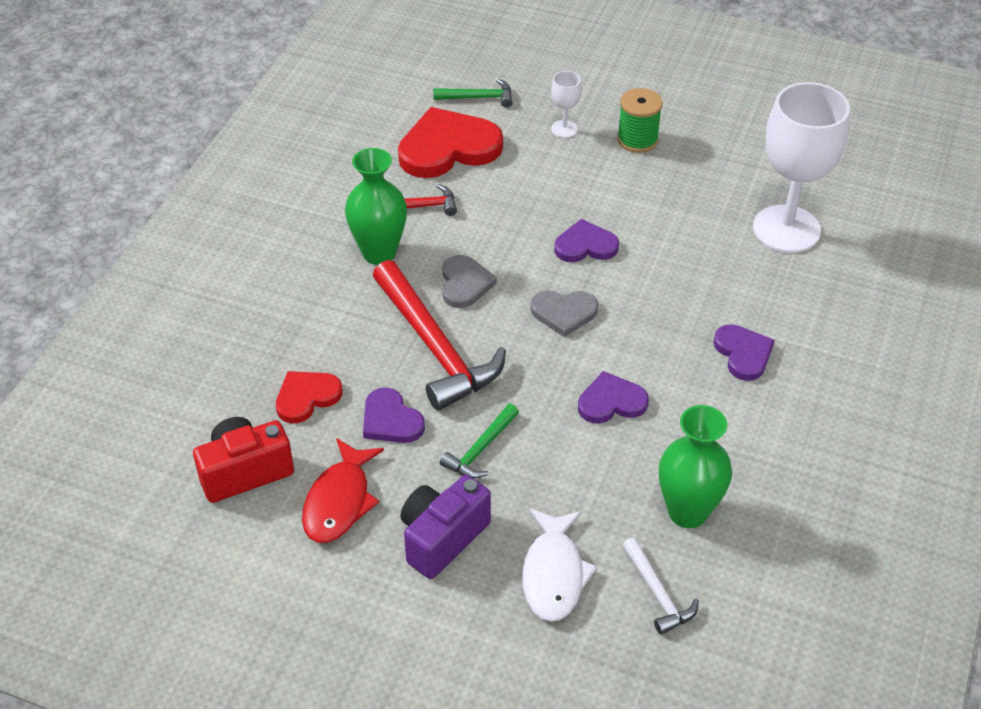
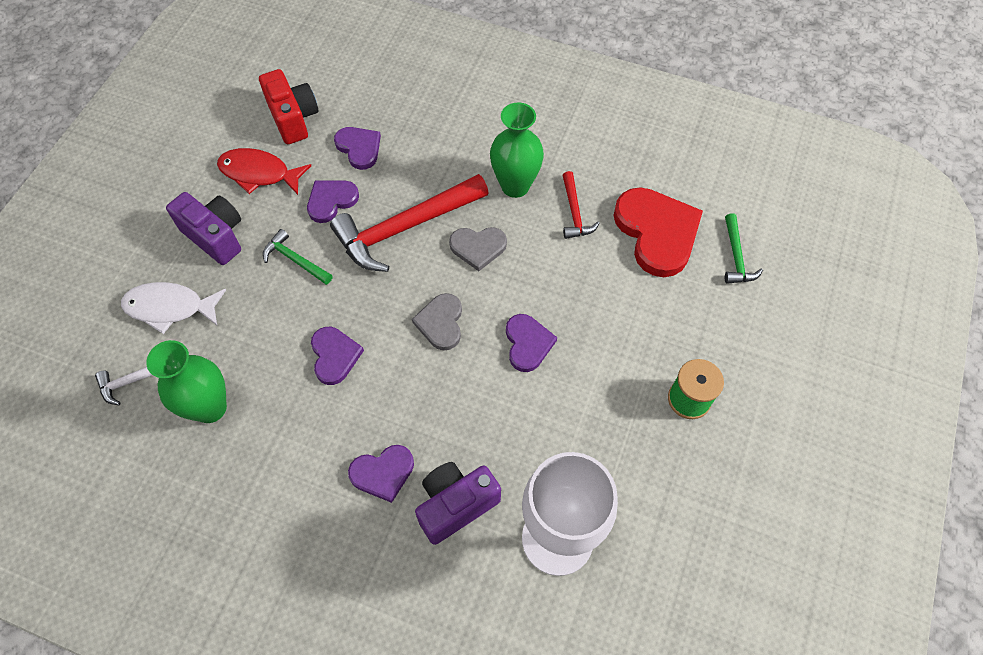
camera: 90 degrees right, 15 degrees up
(306, 397) = (359, 148): red heart -> purple heart
(564, 129) = (697, 331): white goblet -> none
(767, 298) = (456, 505): none -> purple camera

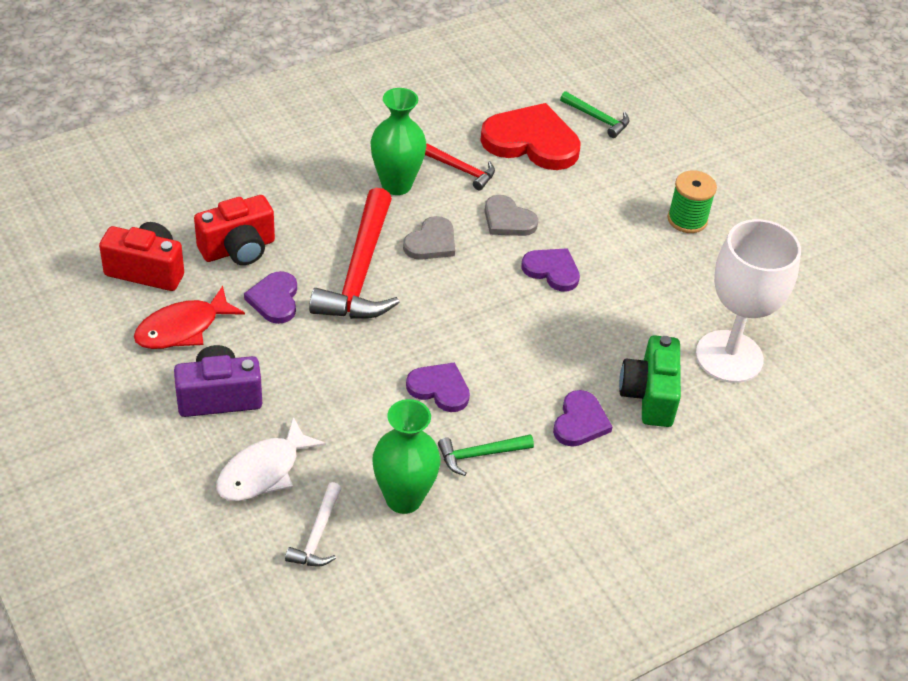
camera: 55 degrees left, 15 degrees down
(295, 260) = (311, 358): green hammer -> green hammer (480, 455)
(359, 148) = (238, 249): purple heart -> red camera
(441, 323) = (479, 307): grey heart -> grey heart (508, 220)
(456, 505) = (649, 396): purple camera -> green camera

